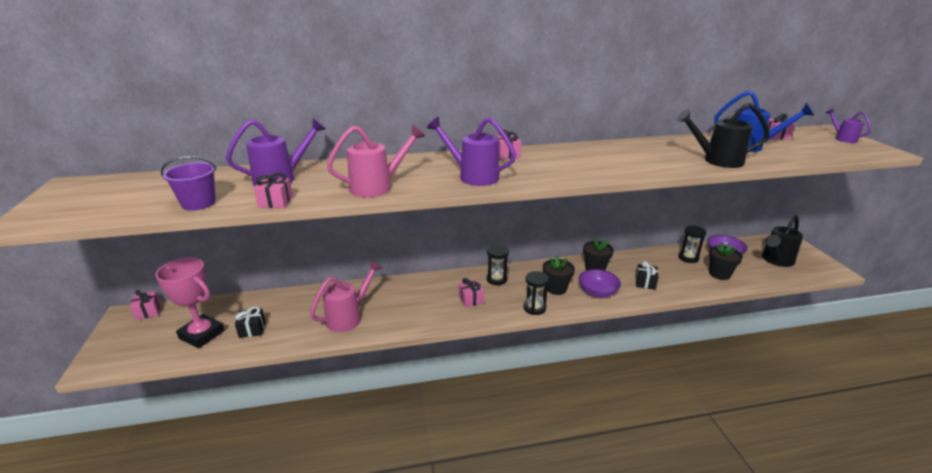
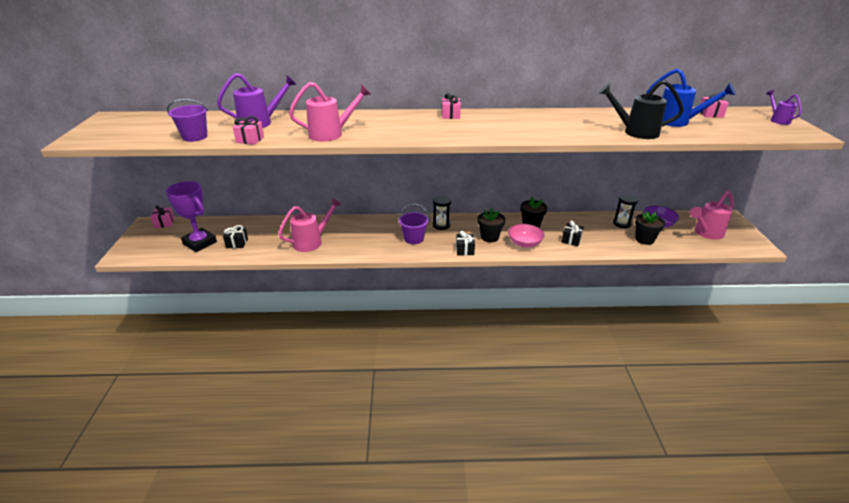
camera: 10 degrees right, 5 degrees up
(202, 334) = (200, 243): pink trophy -> purple trophy
(471, 299) = (414, 238): pink gift -> purple bucket
(473, 176) = (411, 131): purple watering can -> none
(534, 308) = (465, 250): black hourglass -> black gift
(597, 292) = (524, 243): purple bowl -> pink bowl
(775, 260) = (706, 233): black watering can -> pink watering can

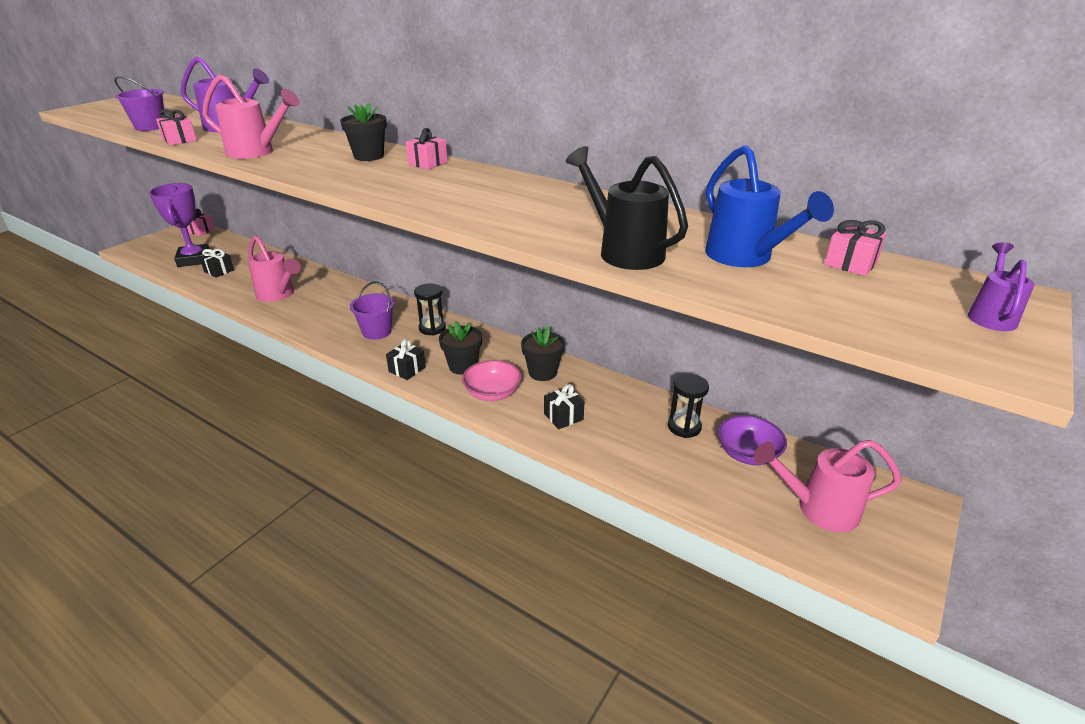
camera: 35 degrees right, 0 degrees up
(312, 242) = (278, 295): pink watering can -> pink watering can turned 45 degrees clockwise
(644, 239) = (681, 467): black flower pot -> black flower pot (369, 156)

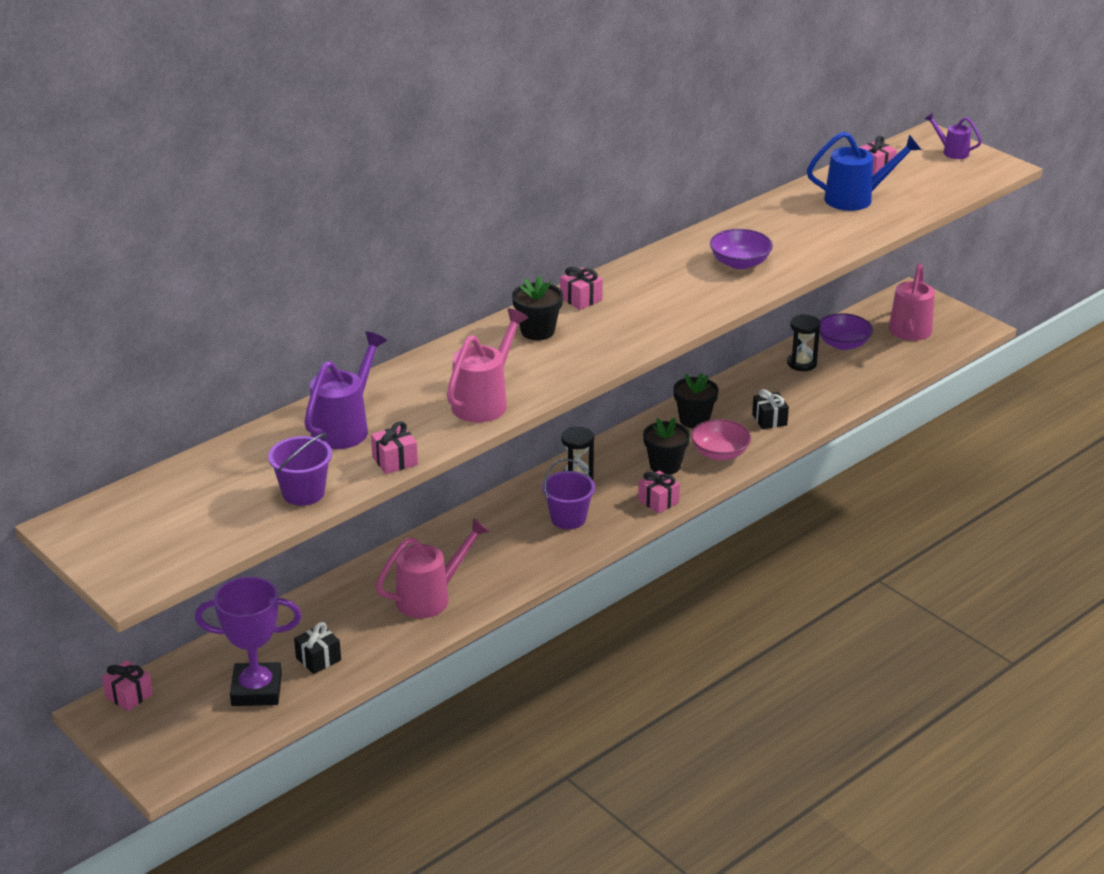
camera: 75 degrees left, 0 degrees up
(407, 369) = (658, 501): black gift -> pink gift
(529, 211) = (740, 263): none -> purple bowl
(624, 251) = (832, 238): black watering can -> none

